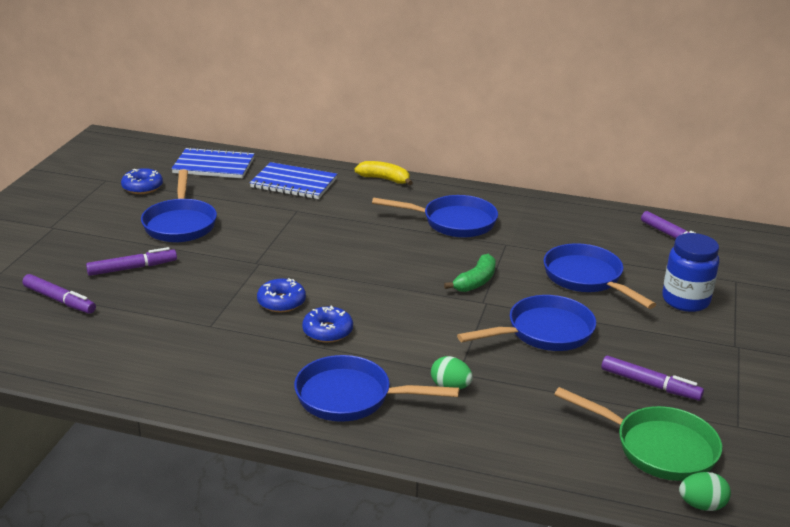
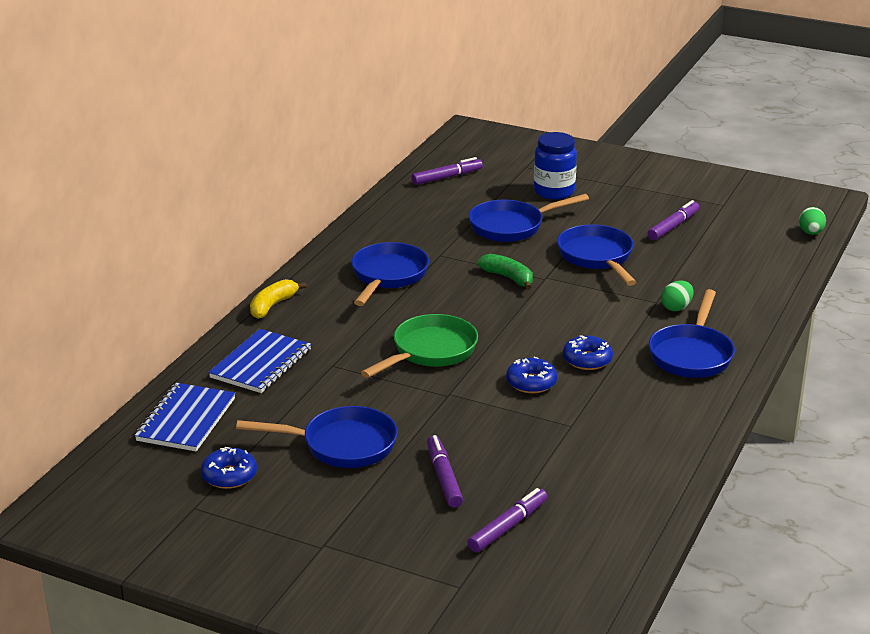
camera: 80 degrees left, 0 degrees up
(658, 448) = (750, 237): green pan -> green pan (430, 351)

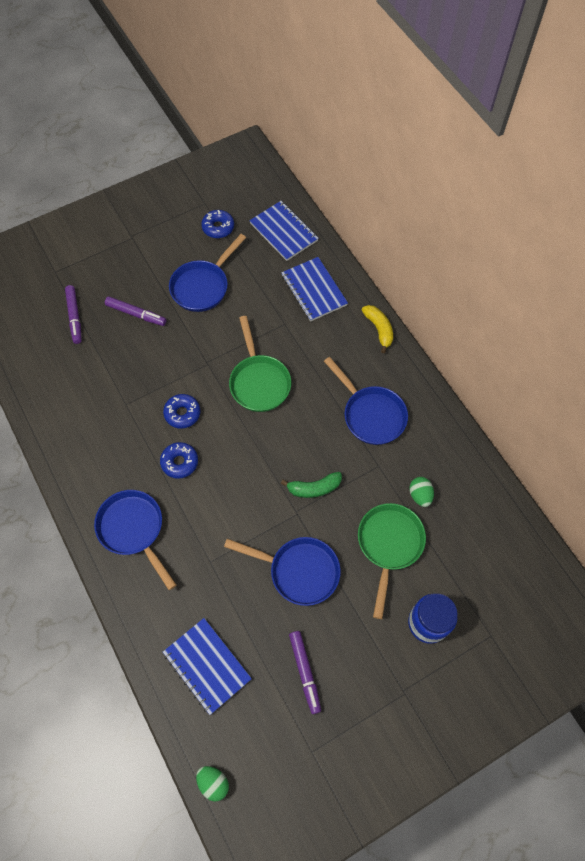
camera: 125 degrees right, 35 degrees up
(447, 177) = (508, 556): purple marker -> none
(511, 226) = (389, 545): blue pan -> green pan
(676, 308) = (192, 569): green egg -> green egg (420, 495)
(739, 268) = (207, 666): none -> blue notebook

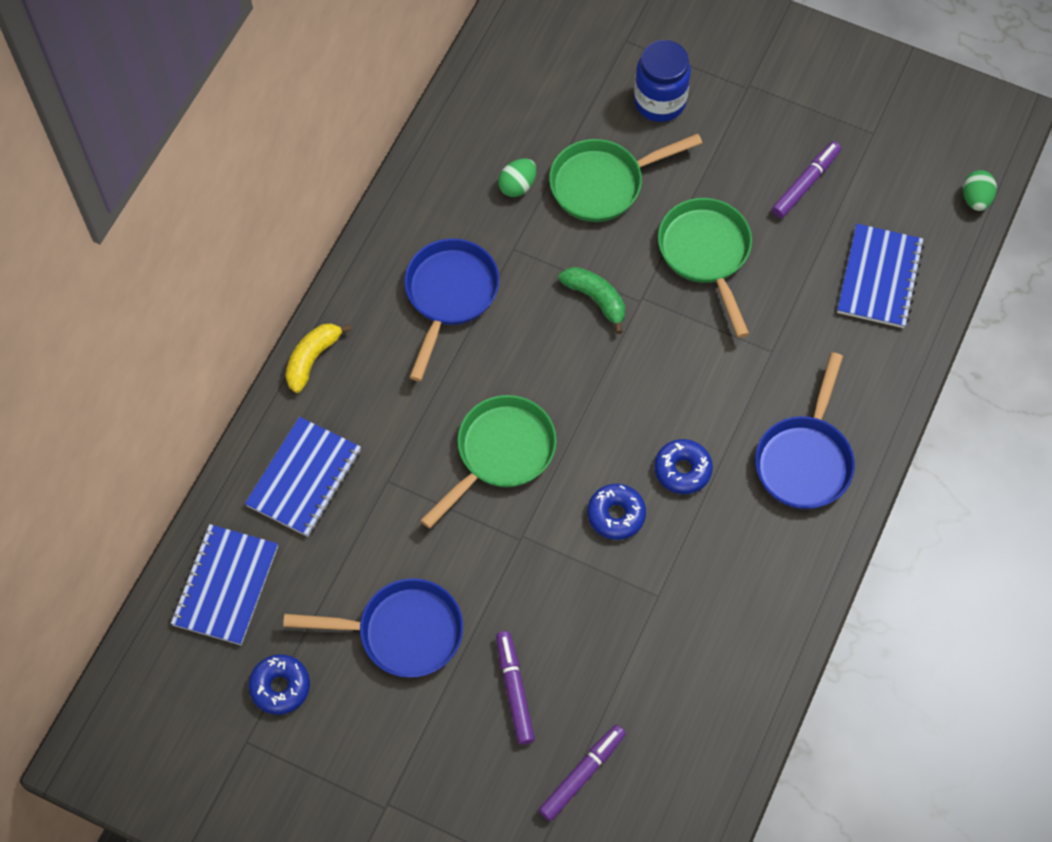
camera: 125 degrees left, 0 degrees up
(299, 571) = (706, 254): blue pan -> green pan

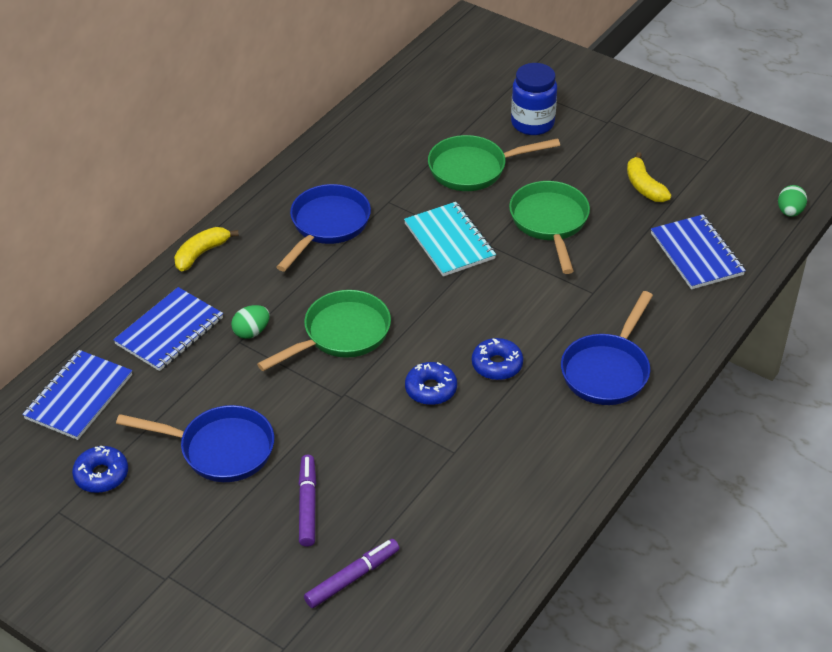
camera: 10 degrees right, 20 degrees down
(517, 186) = (402, 163): green egg -> green egg (251, 332)
(596, 299) = (449, 241): green banana -> turquoise notebook
(805, 184) = (644, 186): purple marker -> yellow banana
(879, 278) = (696, 254): blue notebook -> blue notebook turned 45 degrees counterclockwise

